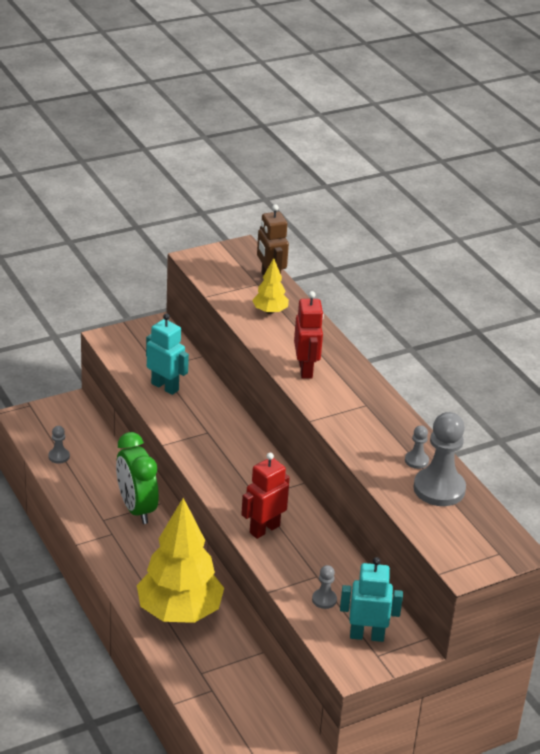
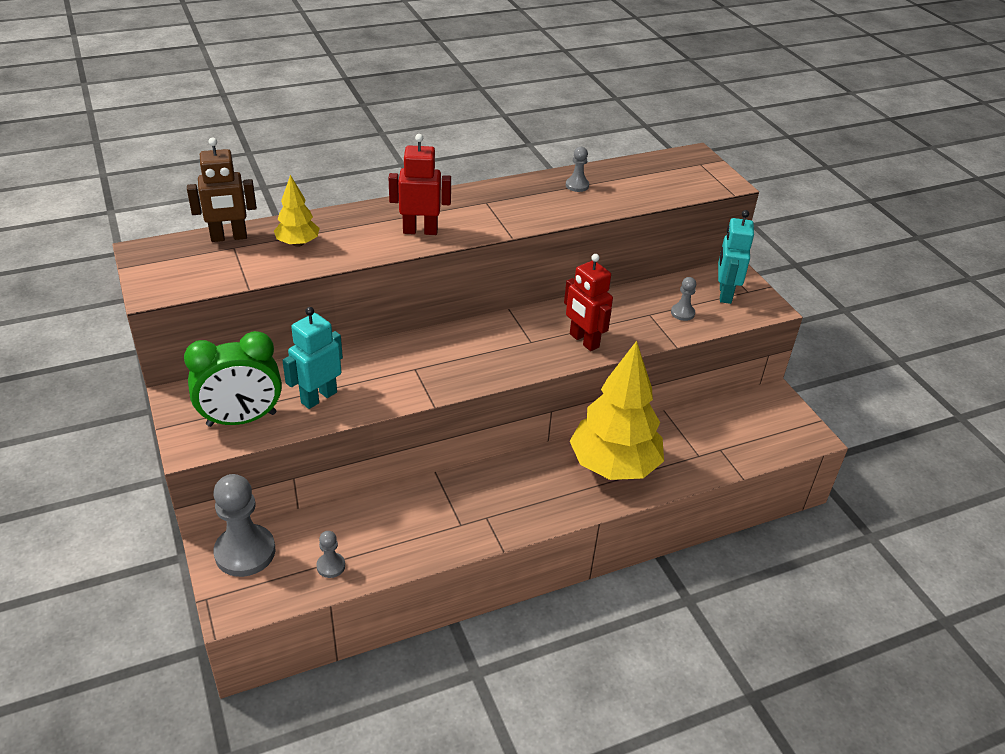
camera: 85 degrees left, 5 degrees up
(136, 509) = (444, 493): green clock -> green clock (241, 419)
(439, 489) = (618, 179): grey pawn -> grey pawn (245, 552)

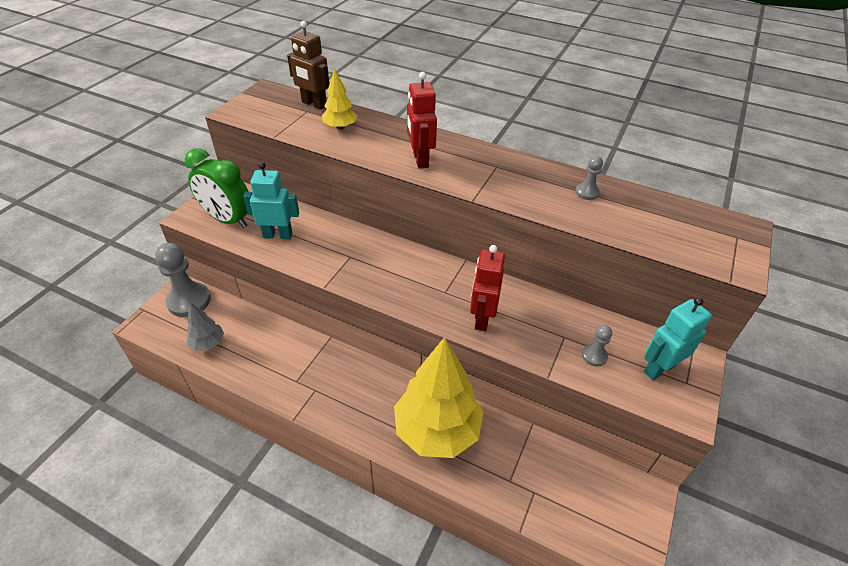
camera: 50 degrees right, 5 degrees up
(331, 566) = (208, 343): grey pawn -> grey tree
(420, 231) = (420, 160): red robot -> red robot turned 150 degrees counterclockwise

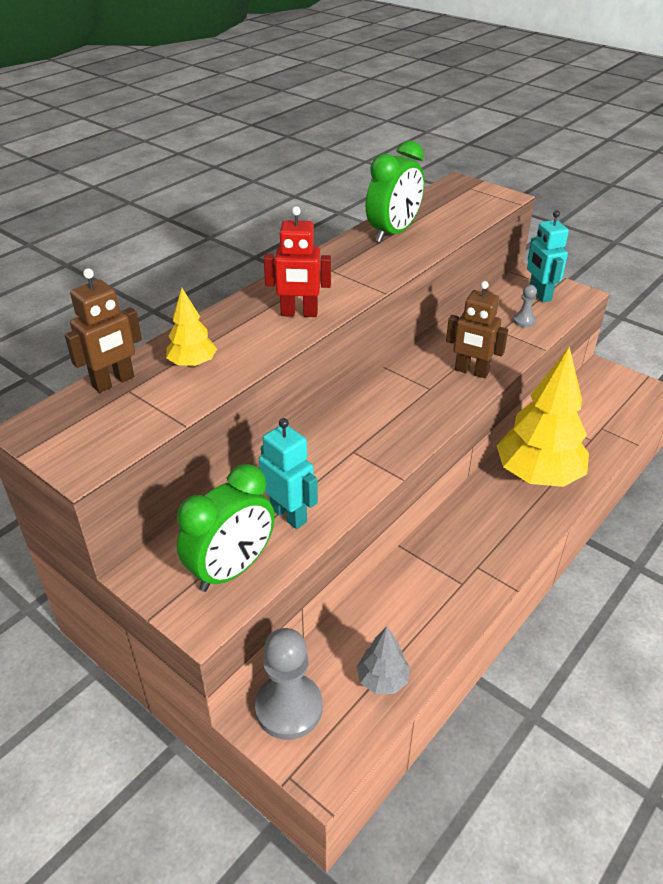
camera: 75 degrees left, 5 degrees down
(278, 235) = (289, 515): turquoise robot -> turquoise robot turned 120 degrees clockwise
(482, 318) = (471, 371): red robot -> brown robot
(587, 192) = (393, 233): grey pawn -> green clock

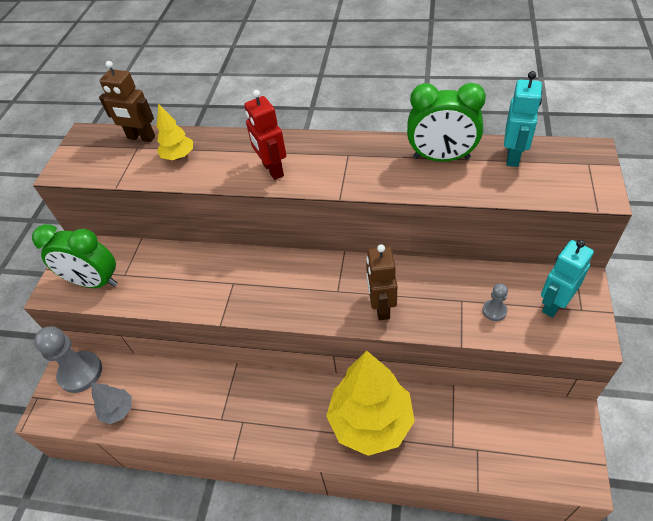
camera: 65 degrees right, 10 degrees up
(289, 515) = (152, 283): turquoise robot -> turquoise robot (513, 156)

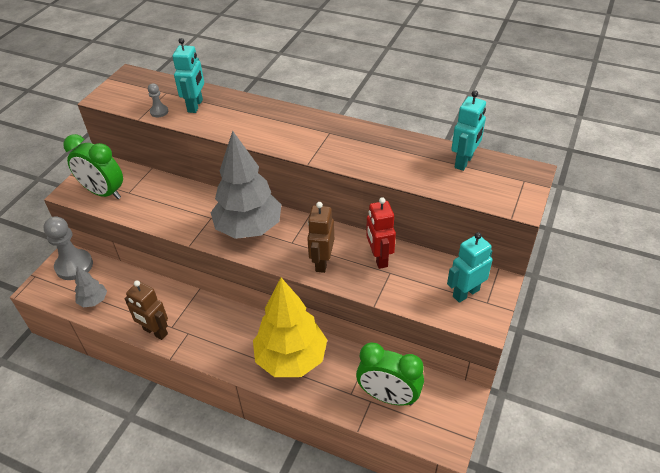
camera: 10 degrees right, 5 degrees down
(141, 137) = (172, 85): brown robot -> brown robot (155, 332)
(178, 156) = (195, 106): yellow tree -> turquoise robot
(272, 170) = (264, 131): red robot -> red robot (379, 258)
(282, 285) = (249, 228): none -> grey tree
(441, 158) = (404, 151): green clock -> green clock (388, 396)
(494, 311) = (413, 286): grey pawn -> grey pawn (159, 112)

